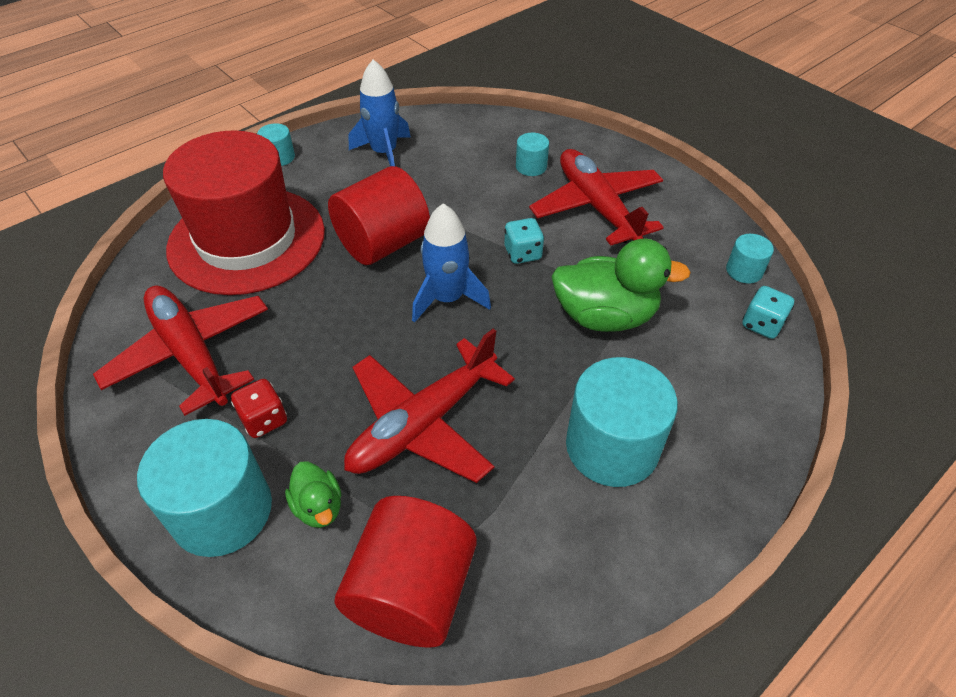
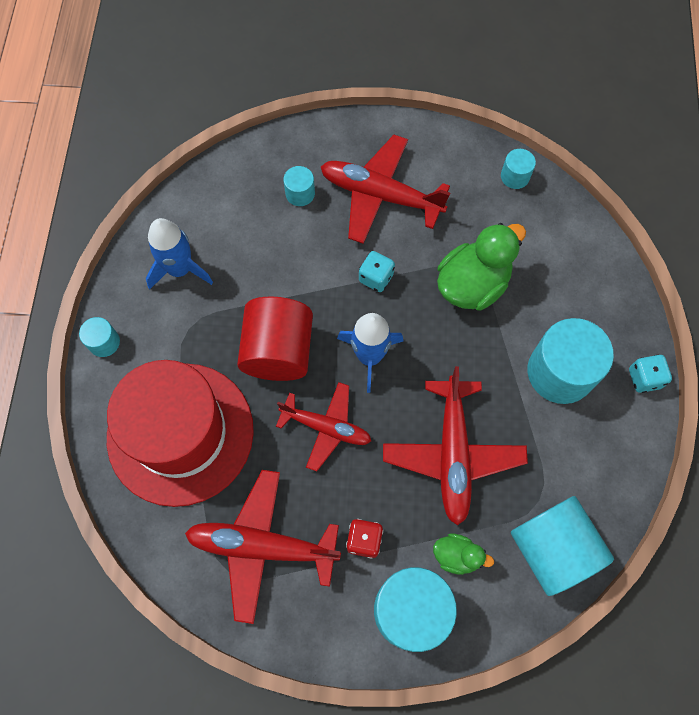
camera: 45 degrees left, 20 degrees up
(348, 318) = (326, 427): none -> red plane
(412, 592) = (552, 549): red cylinder -> turquoise cylinder
(762, 324) = (559, 212): turquoise dice -> turquoise dice (644, 378)

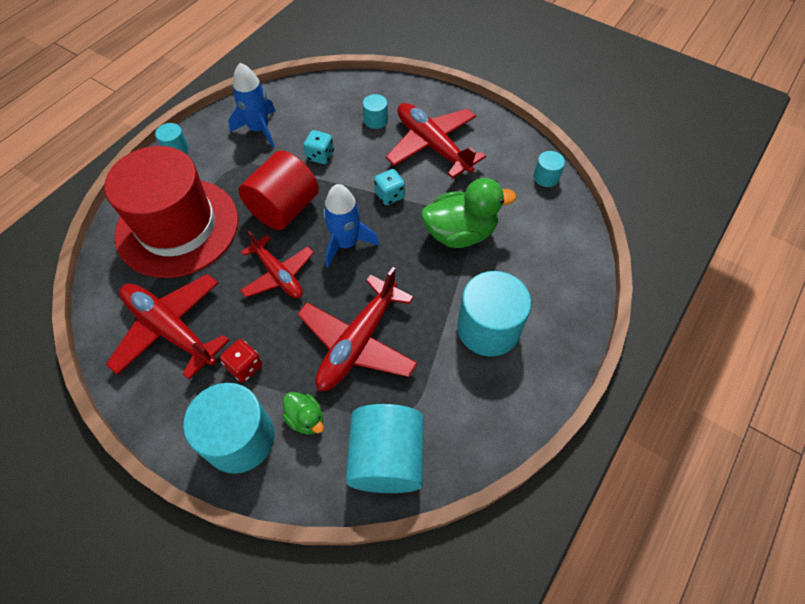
camera: 30 degrees right, 10 degrees down
(644, 378) = (559, 369): turquoise dice -> turquoise dice (320, 156)

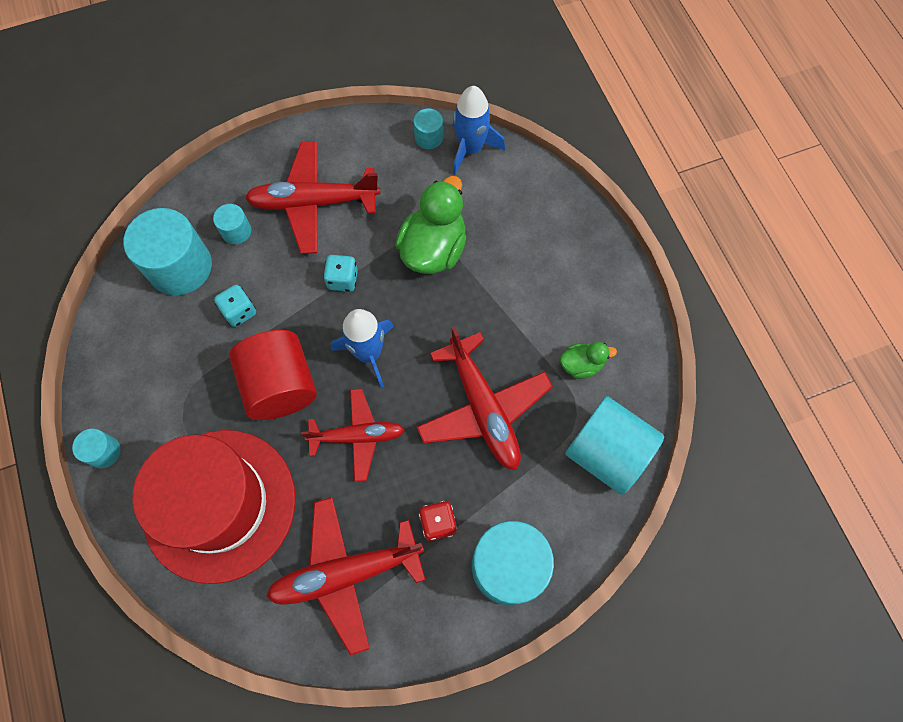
camera: 55 degrees left, 10 degrees up
(259, 129) = (150, 350): blue rocket -> blue rocket (470, 149)
(306, 419) = (527, 497): green duck -> green duck (581, 365)
(488, 328) = (545, 294): turquoise cylinder -> turquoise cylinder (180, 267)

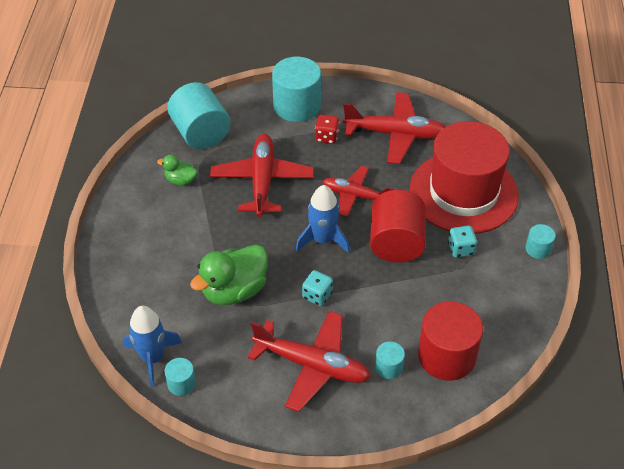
camera: 155 degrees left, 20 degrees down
(180, 267) = (446, 356): turquoise cylinder -> red cylinder
(239, 312) = (408, 303): turquoise dice -> turquoise dice (461, 249)

